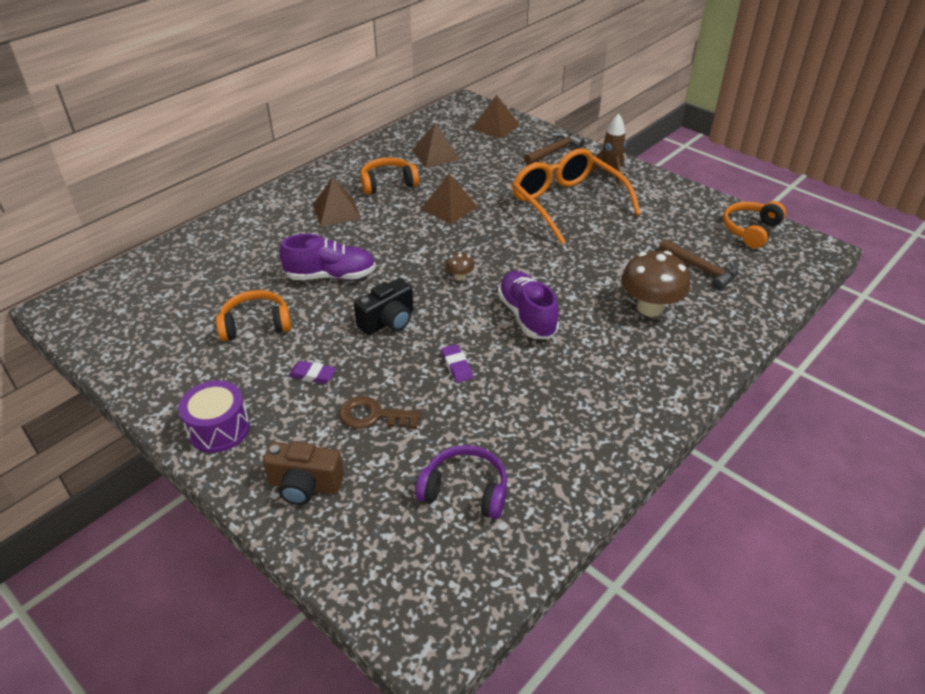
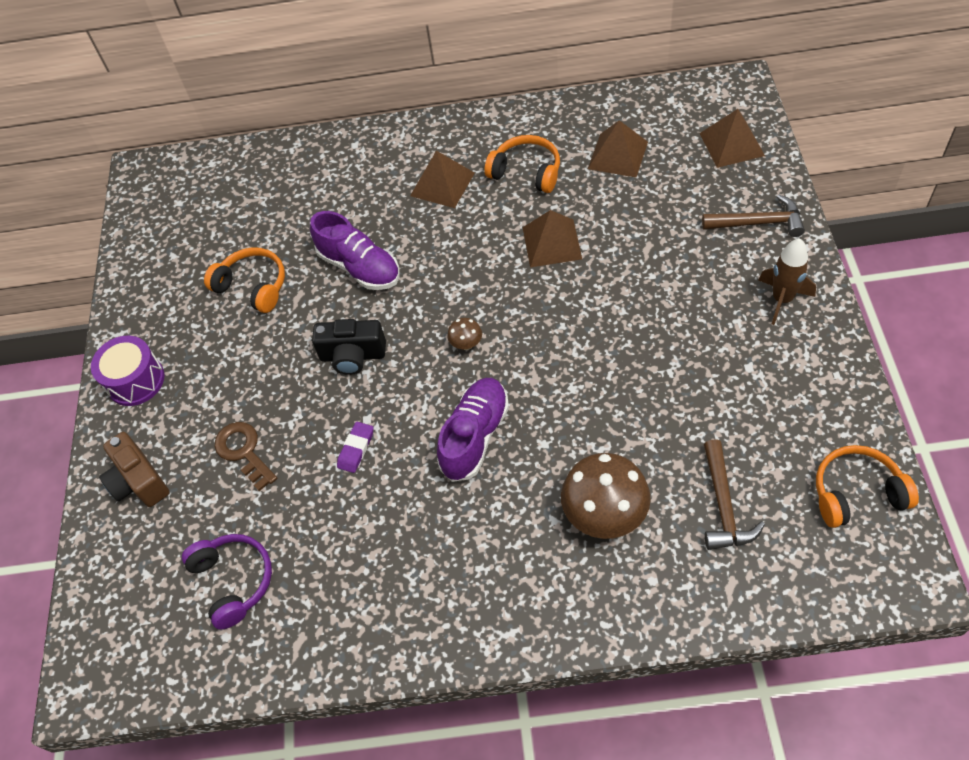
camera: 50 degrees right, 15 degrees up
(312, 375) = (242, 374): purple eraser -> none
(567, 204) = (681, 314): orange glasses -> none

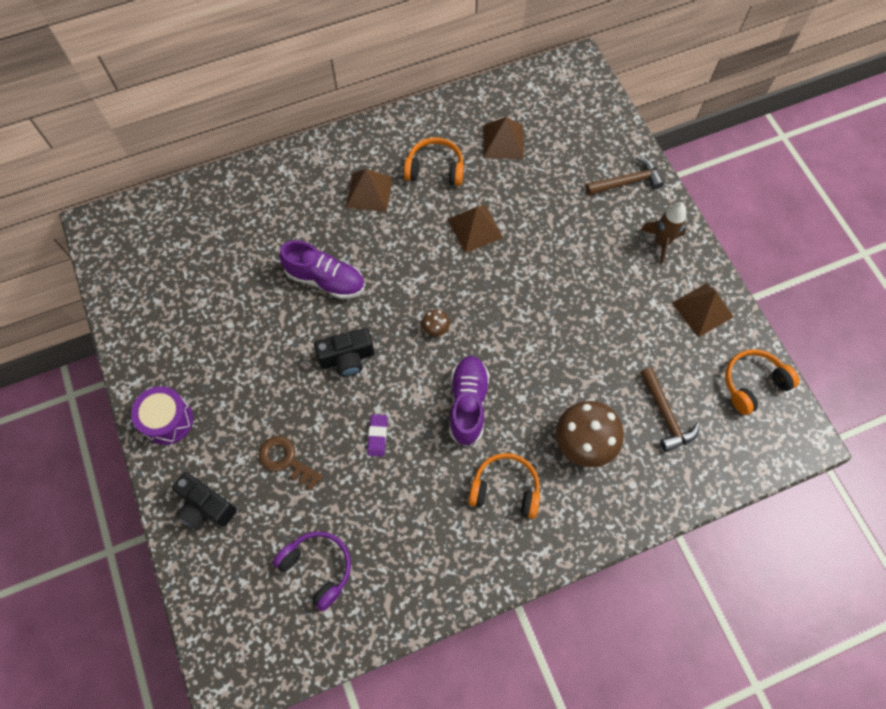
camera: 25 degrees left, 10 degrees up
(139, 481) = (206, 506): brown camera -> black camera
(253, 286) = (240, 314): orange headphones -> orange headphones (505, 489)
(731, 144) = (588, 117): brown pyramid -> brown pyramid (702, 309)

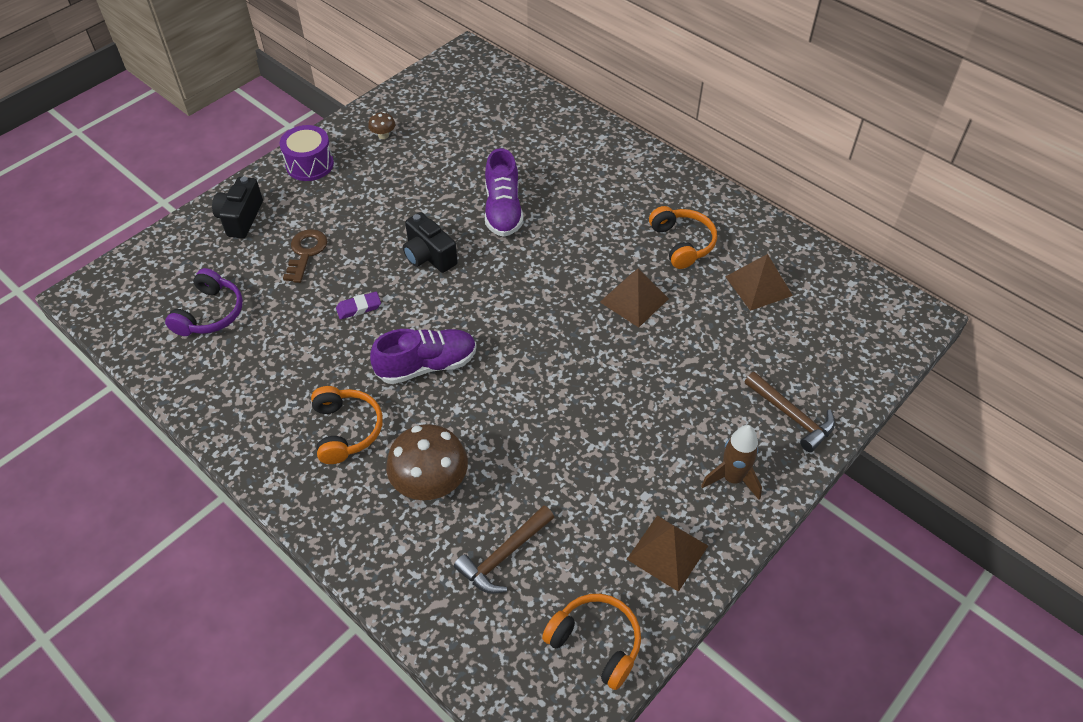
camera: 65 degrees right, 15 degrees down
(369, 192) = (619, 205): brown pyramid -> none
(435, 328) = (497, 310): brown mushroom -> brown mushroom (383, 135)

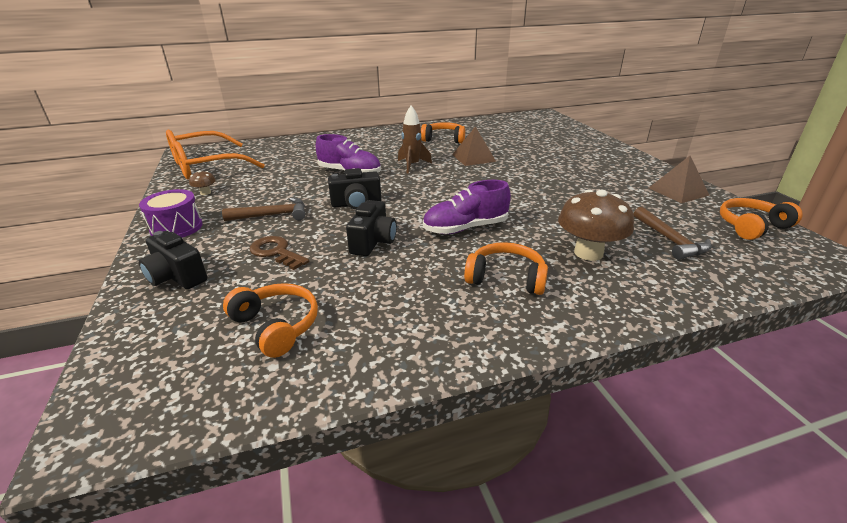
camera: 60 degrees left, 20 degrees down
(210, 313) = (276, 326): purple headphones -> orange headphones
(359, 307) = (373, 242): purple eraser -> black camera
(427, 365) = (465, 228): purple shoe -> purple shoe turned 120 degrees counterclockwise
(442, 93) = (206, 166): none -> orange glasses
(732, 478) = (627, 165): brown rocket -> brown rocket (412, 165)
(758, 286) = (494, 132): brown pyramid -> none
(792, 416) = (590, 145): brown hammer -> brown hammer (272, 215)

